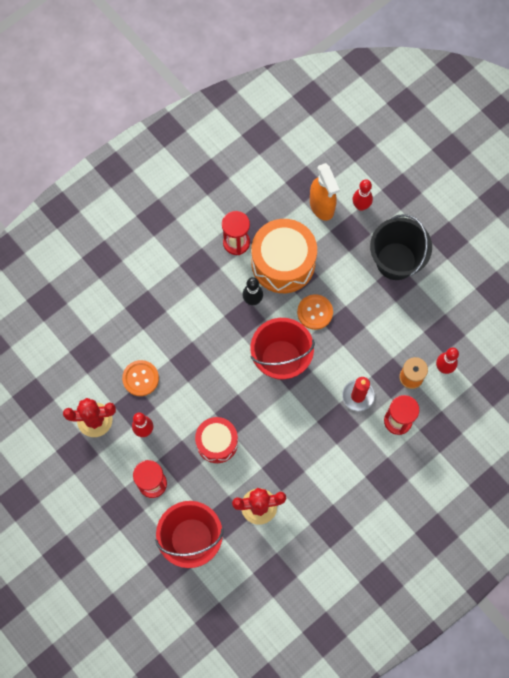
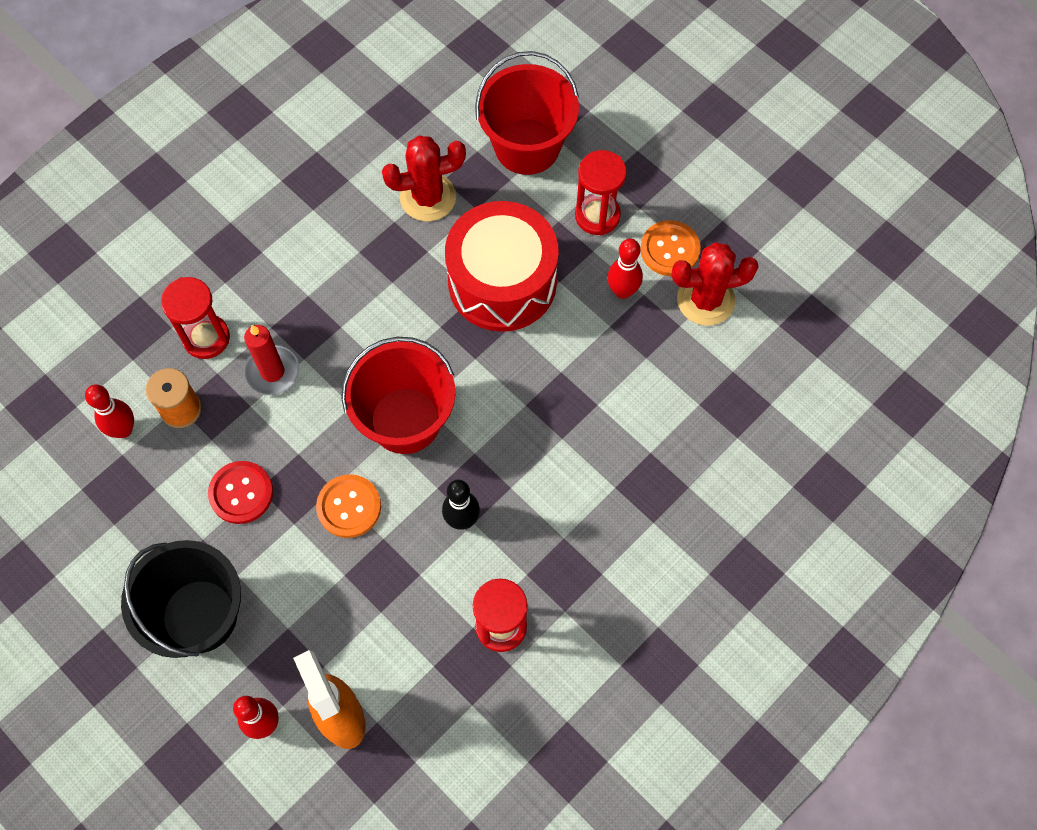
camera: 175 degrees right, 5 degrees down
(140, 378) = (641, 370): orange button -> orange button (670, 249)
(217, 442) = (502, 282): red drum -> red drum, size x1.61
(283, 263) = (410, 594): orange drum -> none
(375, 325) = (241, 493): none -> red button

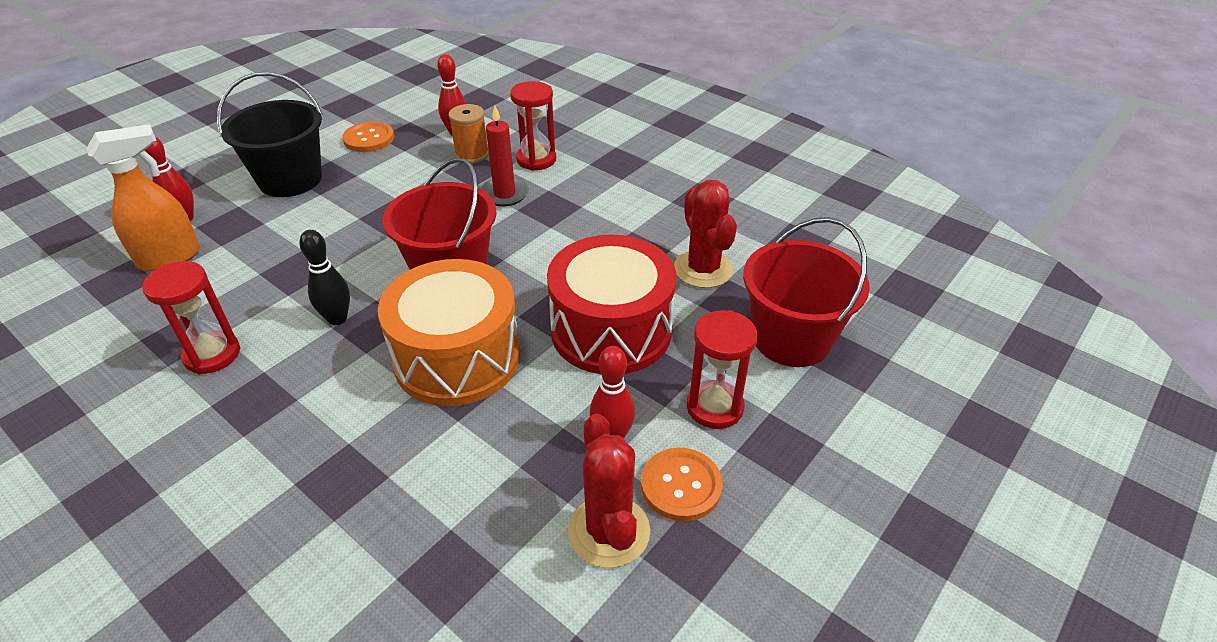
camera: 85 degrees right, 25 degrees down
(241, 493) = (392, 189): red button -> none
(349, 507) = (367, 246): orange button -> orange button (369, 139)
(525, 408) = (457, 357): none -> orange drum

